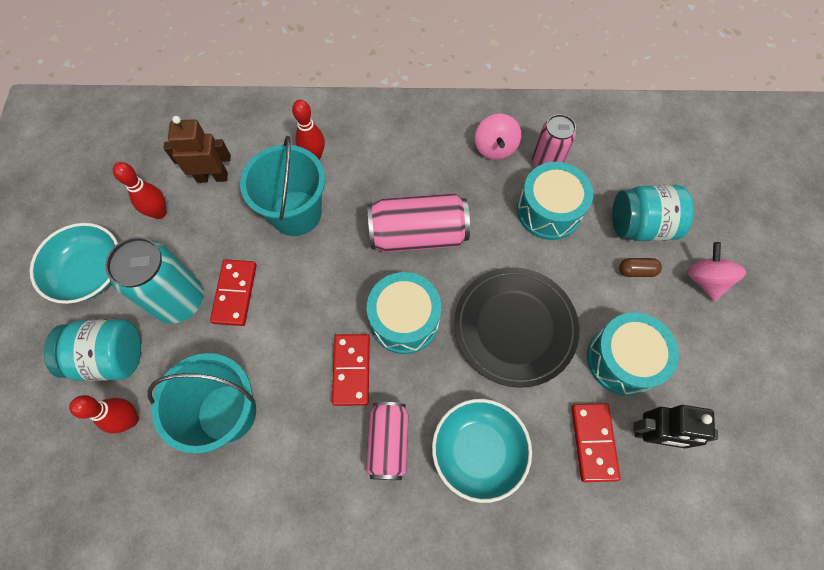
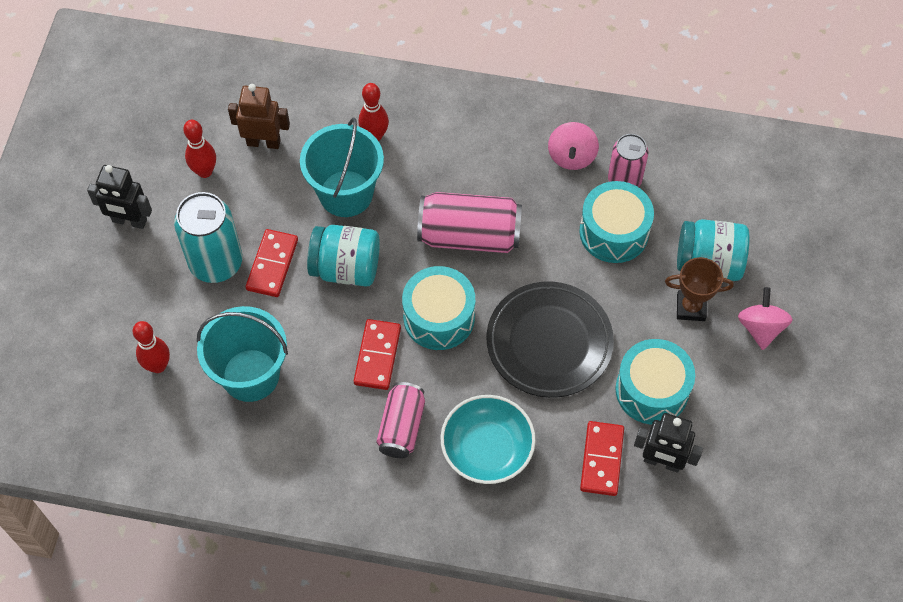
camera: 10 degrees right, 5 degrees down
(90, 272) = (129, 221): turquoise bowl -> black robot
(111, 357) = (144, 306): turquoise jar -> turquoise jar (346, 268)
(636, 271) = (691, 307): brown capsule -> brown trophy

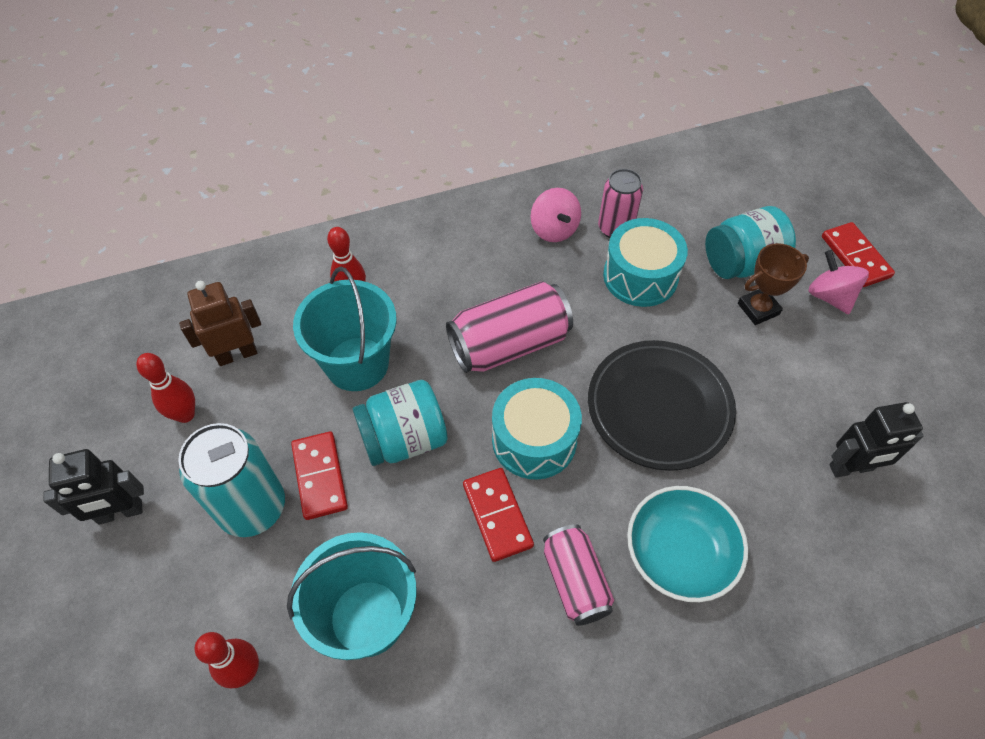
camera: 30 degrees left, 5 degrees down
(602, 459) = (796, 498): red domino -> red domino (855, 257)
(652, 390) = (786, 402): turquoise drum -> none

